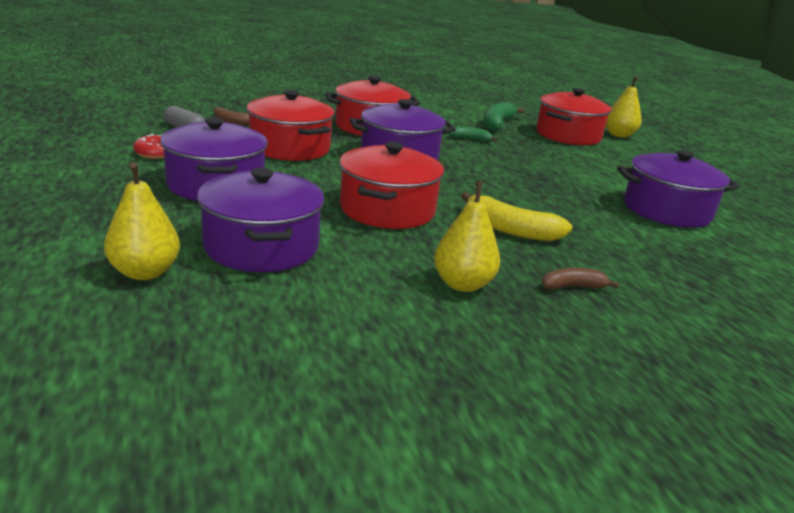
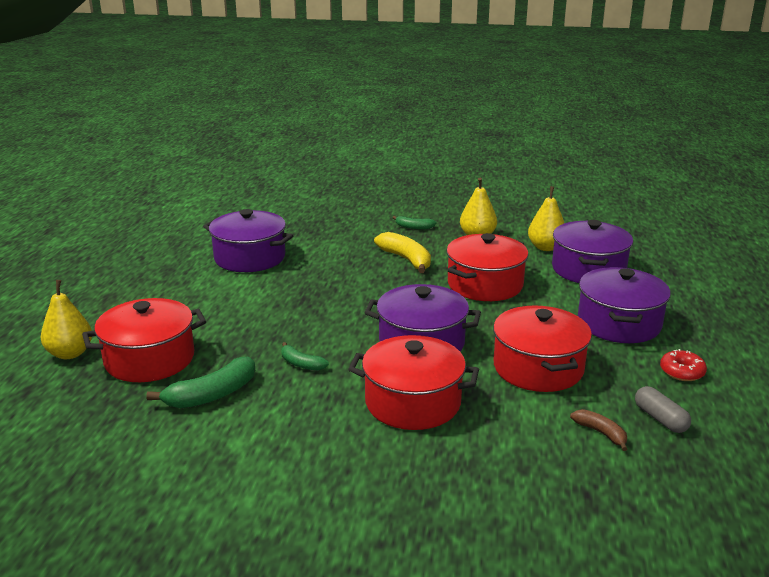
camera: 150 degrees left, 0 degrees up
(145, 272) = (657, 264): yellow pear -> yellow pear (545, 247)
(573, 287) = (414, 227): brown banana -> green banana

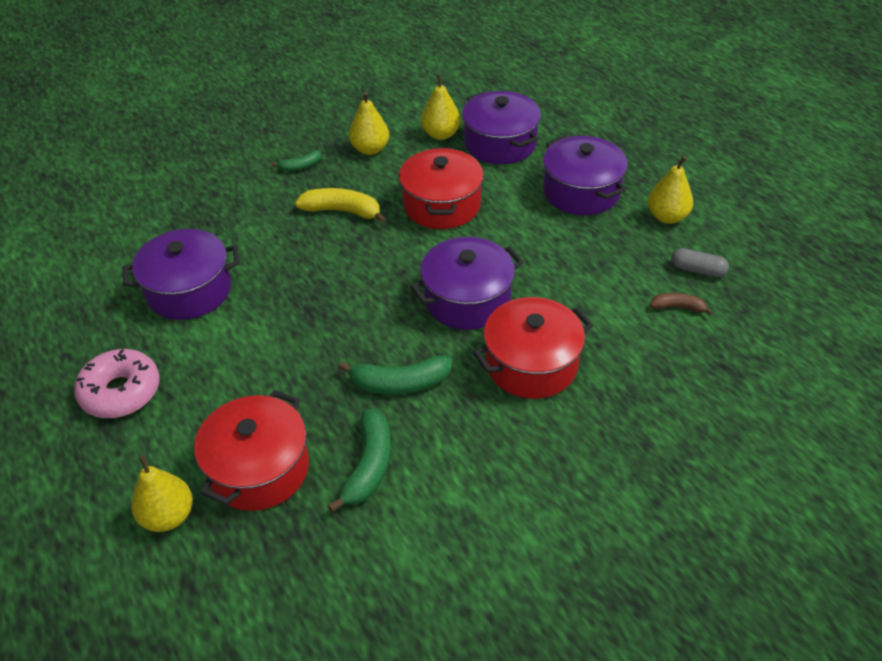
camera: 40 degrees left, 20 degrees up
(140, 285) = (121, 392): none -> pink donut
(301, 364) = (400, 383): green banana -> green banana, size x1.74
(538, 368) = (576, 272): red pot -> none
(682, 372) = (667, 217): red donut -> yellow pear

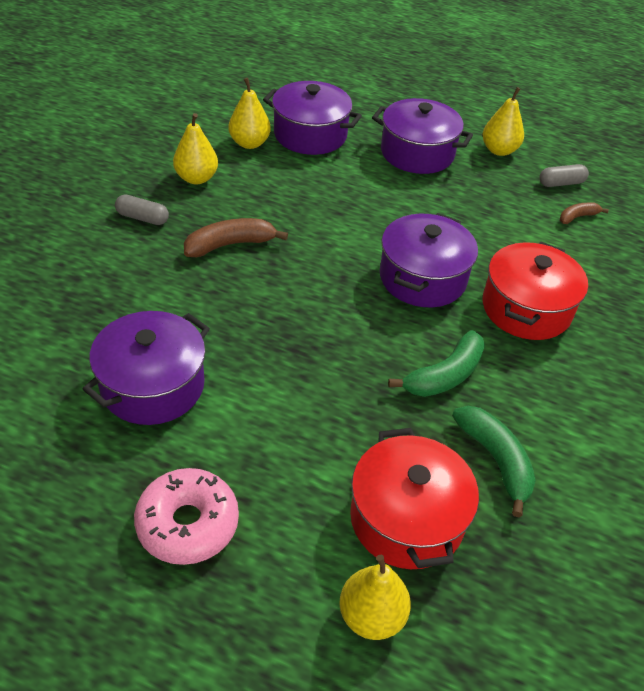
camera: 40 degrees left, 0 degrees up
(300, 166) = (142, 218): green banana -> grey capsule
(342, 211) = (230, 245): yellow banana -> brown banana
(441, 205) = (316, 205): red pot -> none

